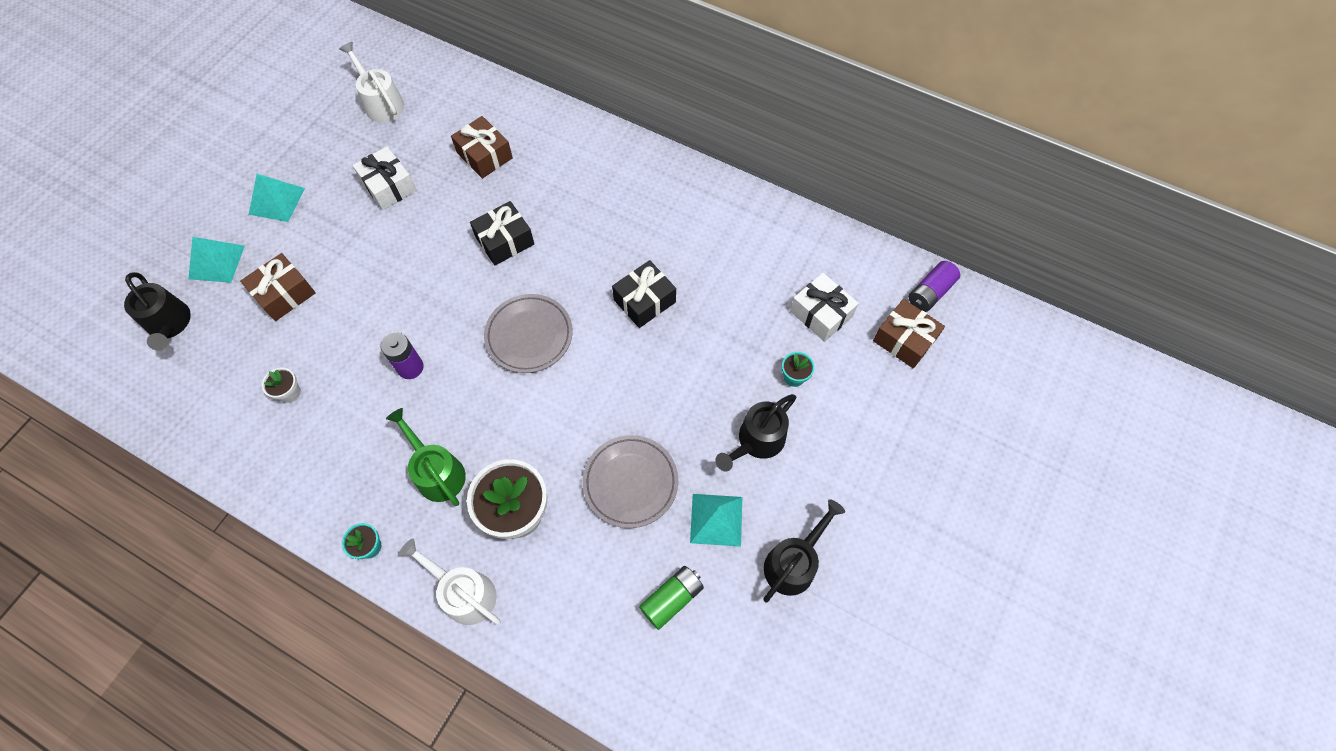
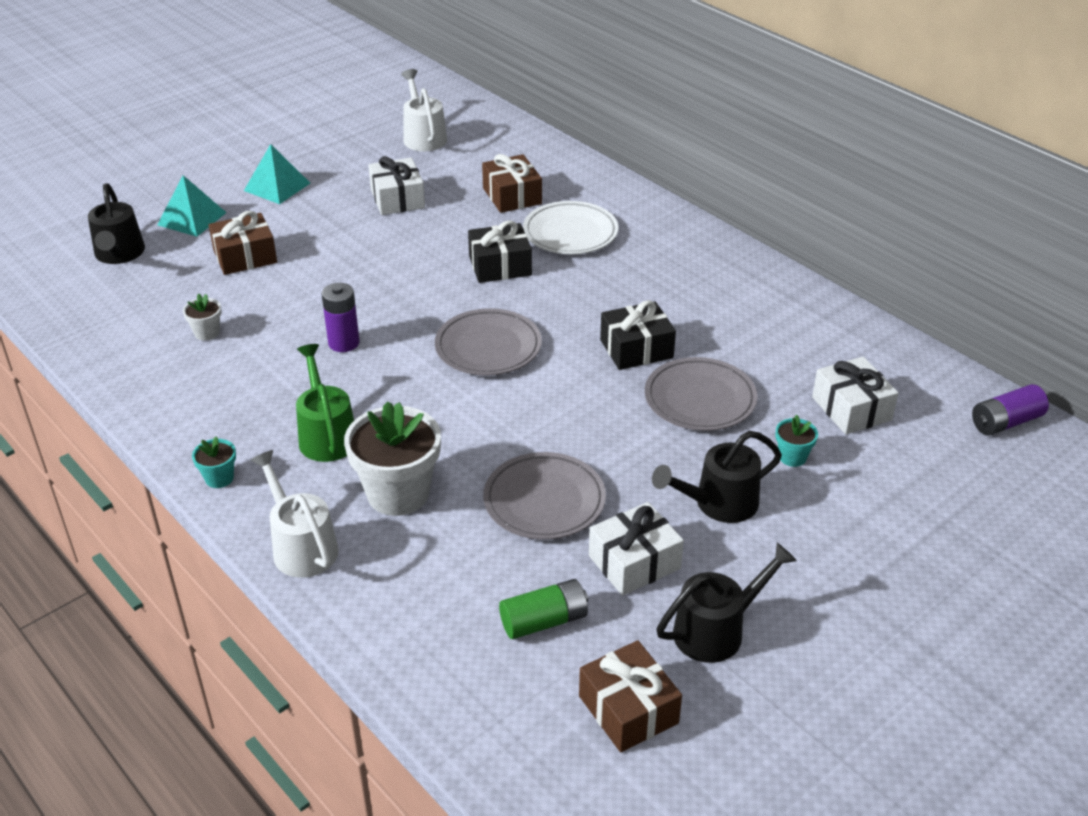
camera: 20 degrees right, 25 degrees down
(548, 186) = (570, 233): none -> white plate
(709, 339) = (700, 399): none -> grey plate
(716, 519) = (634, 562): turquoise pyramid -> white gift
(904, 340) = (953, 457): brown gift -> brown gift (628, 709)

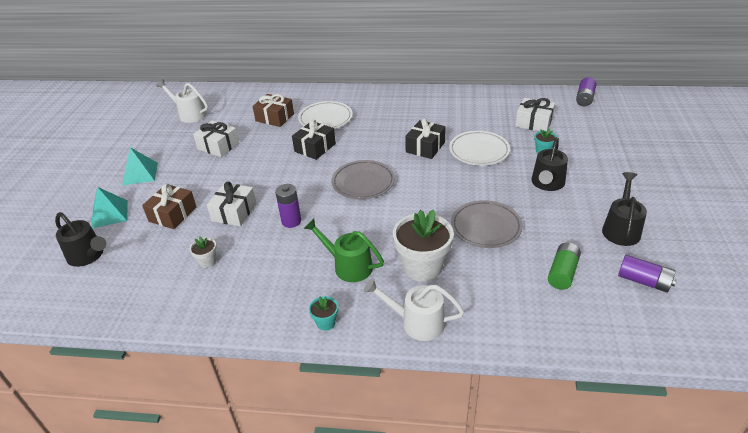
camera: 40 degrees left, 0 degrees up
(628, 709) = (643, 281): brown gift -> purple battery
(634, 562) = (555, 226): white gift -> white gift (234, 212)
(700, 399) = (479, 151): grey plate -> white plate

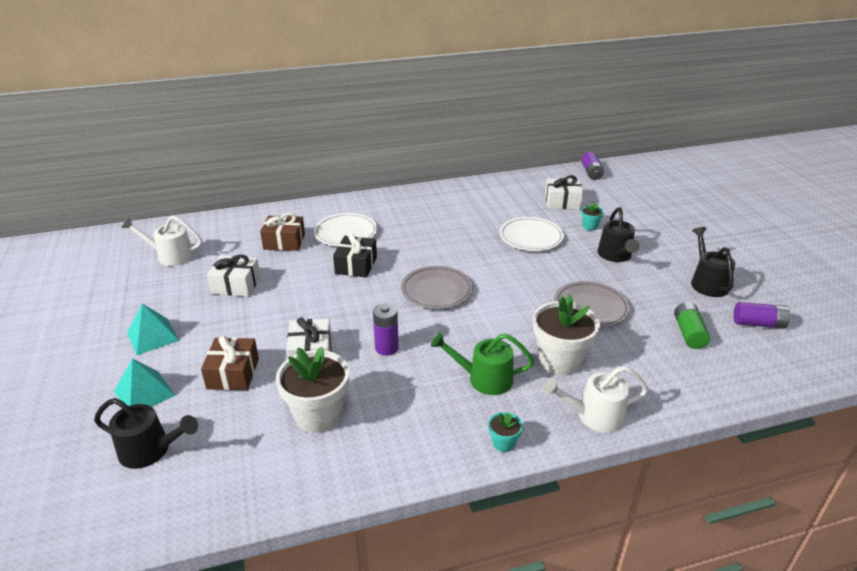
camera: 25 degrees left, 5 degrees down
(207, 261) = (318, 415): white flower pot -> white flower pot, size x2.18
(425, 147) = (475, 243): black gift -> none

